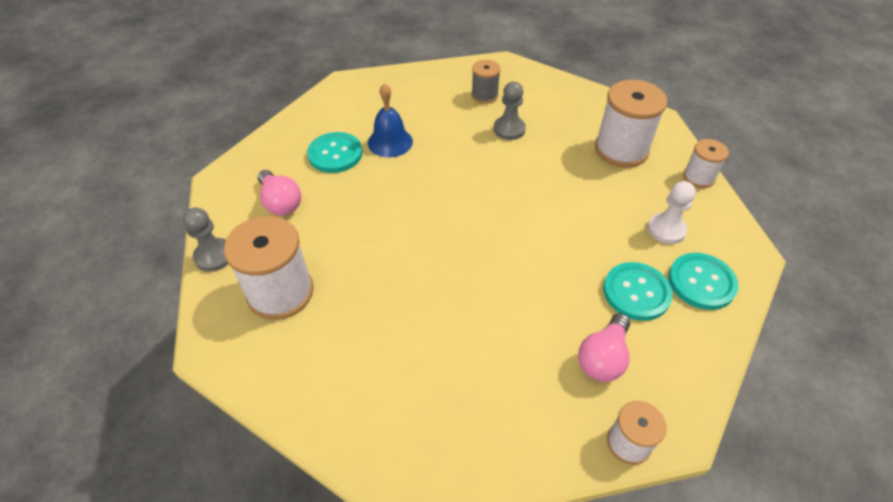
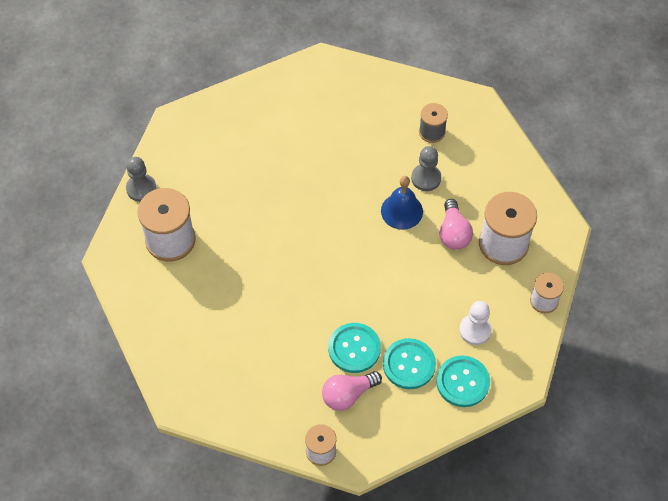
camera: 30 degrees right, 10 degrees up
(280, 202) = (207, 164): pink light bulb -> pink light bulb (453, 233)
(335, 154) = (271, 137): turquoise button -> turquoise button (354, 348)
(390, 142) = (321, 145): blue bell -> blue bell (401, 211)

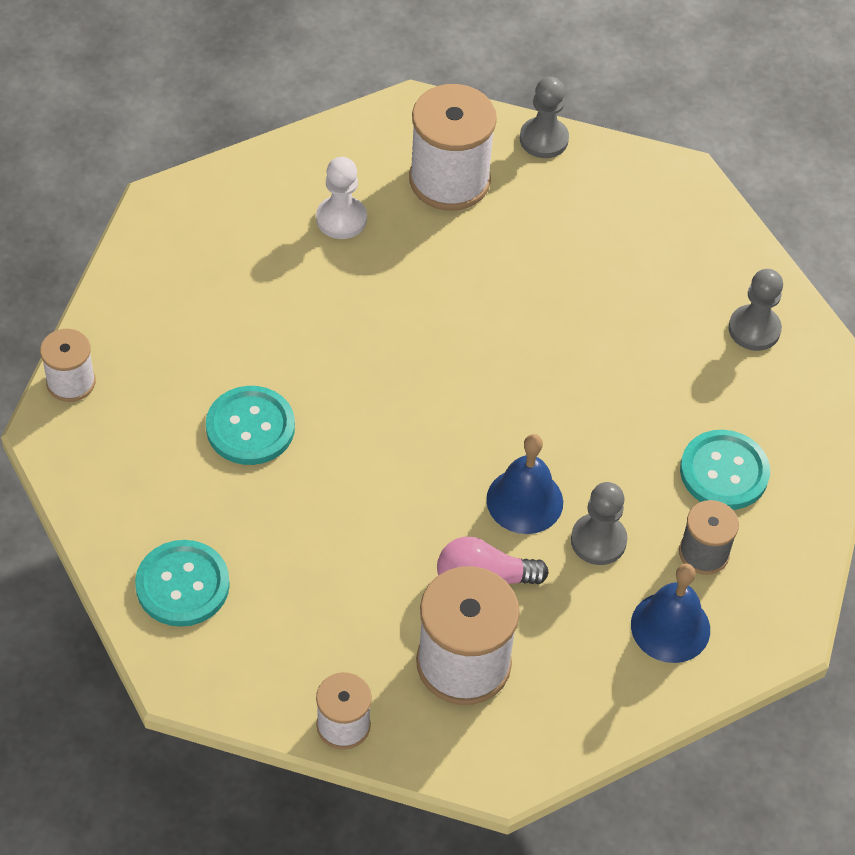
camera: 85 degrees right, 5 degrees down
(288, 96) = (754, 329): none -> grey pawn
(348, 395) = (166, 418): pink light bulb -> none
(409, 364) = (218, 505): turquoise button -> turquoise button (724, 472)
(475, 330) = (283, 608): white pawn -> white pawn (341, 219)
(476, 150) = (670, 627): none -> blue bell

